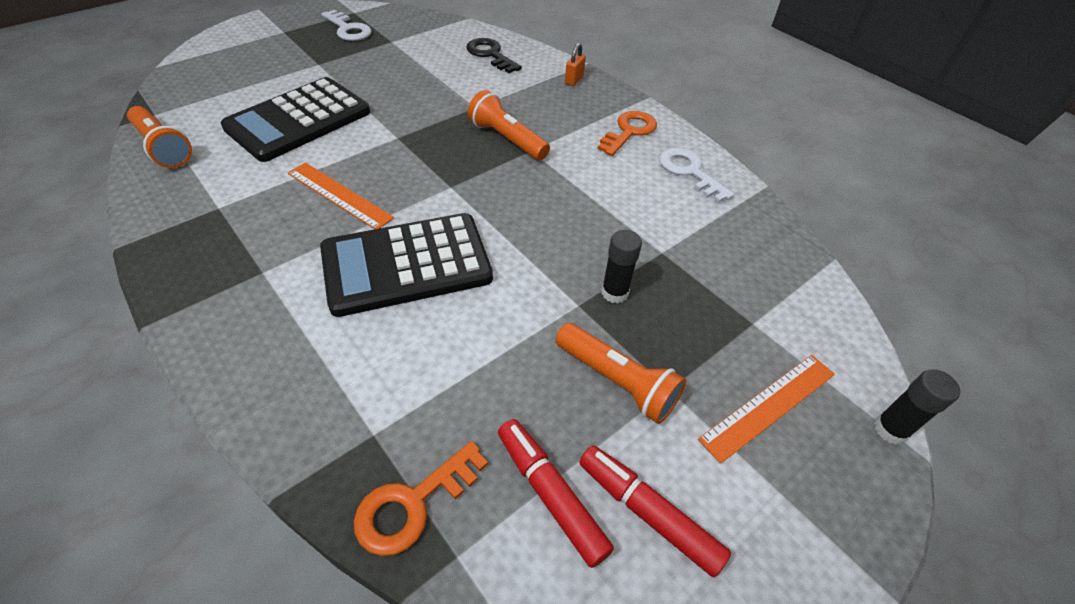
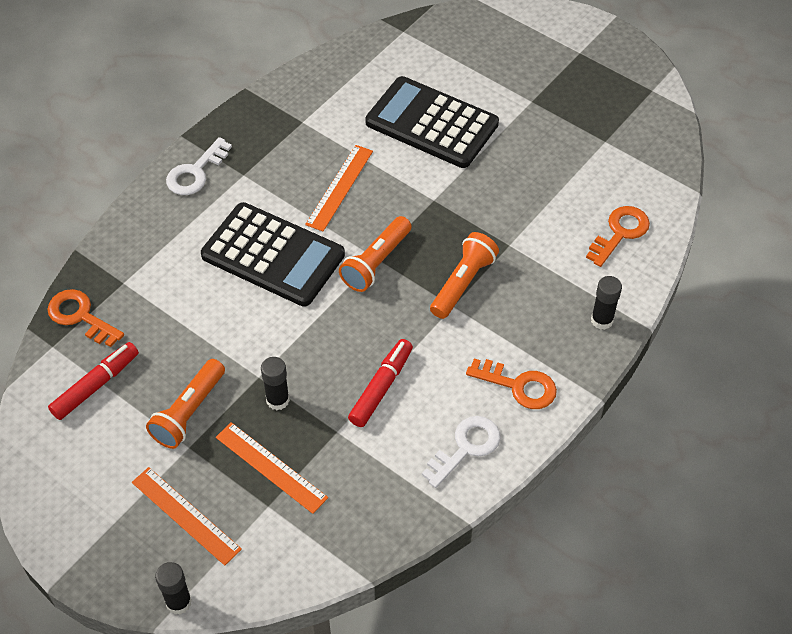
camera: 80 degrees right, 5 degrees up
(163, 148) = (361, 58): orange flashlight -> orange flashlight (376, 262)
(348, 29) = (611, 99): white key -> white key (195, 172)
(406, 264) = (273, 255): black calculator -> black calculator turned 150 degrees clockwise
(490, 55) = (620, 233): black key -> orange key
(574, 80) = (602, 320): orange padlock -> black glue stick
(648, 512) = (91, 441): red marker -> red marker (381, 387)
(703, 313) = (270, 467): none -> orange ruler

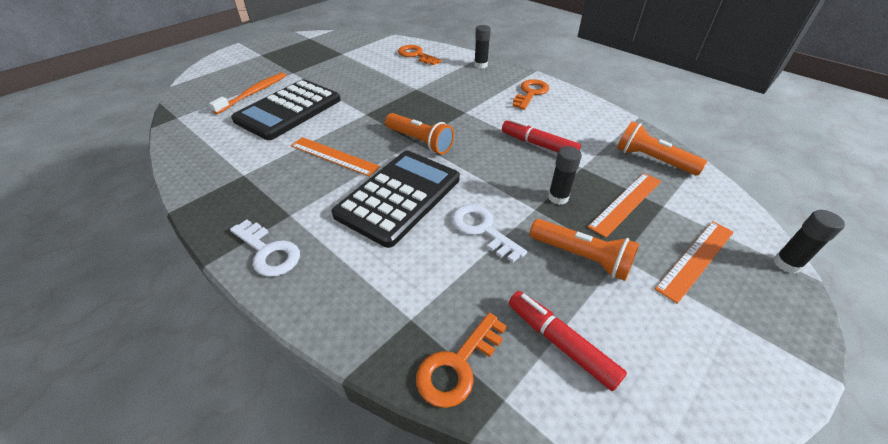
camera: 85 degrees left, 10 degrees down
(463, 283) = (446, 107): orange flashlight -> orange flashlight (652, 160)
(466, 448) = (582, 114): white key -> white key (482, 229)
(467, 79) = (253, 93): none -> orange toothbrush

